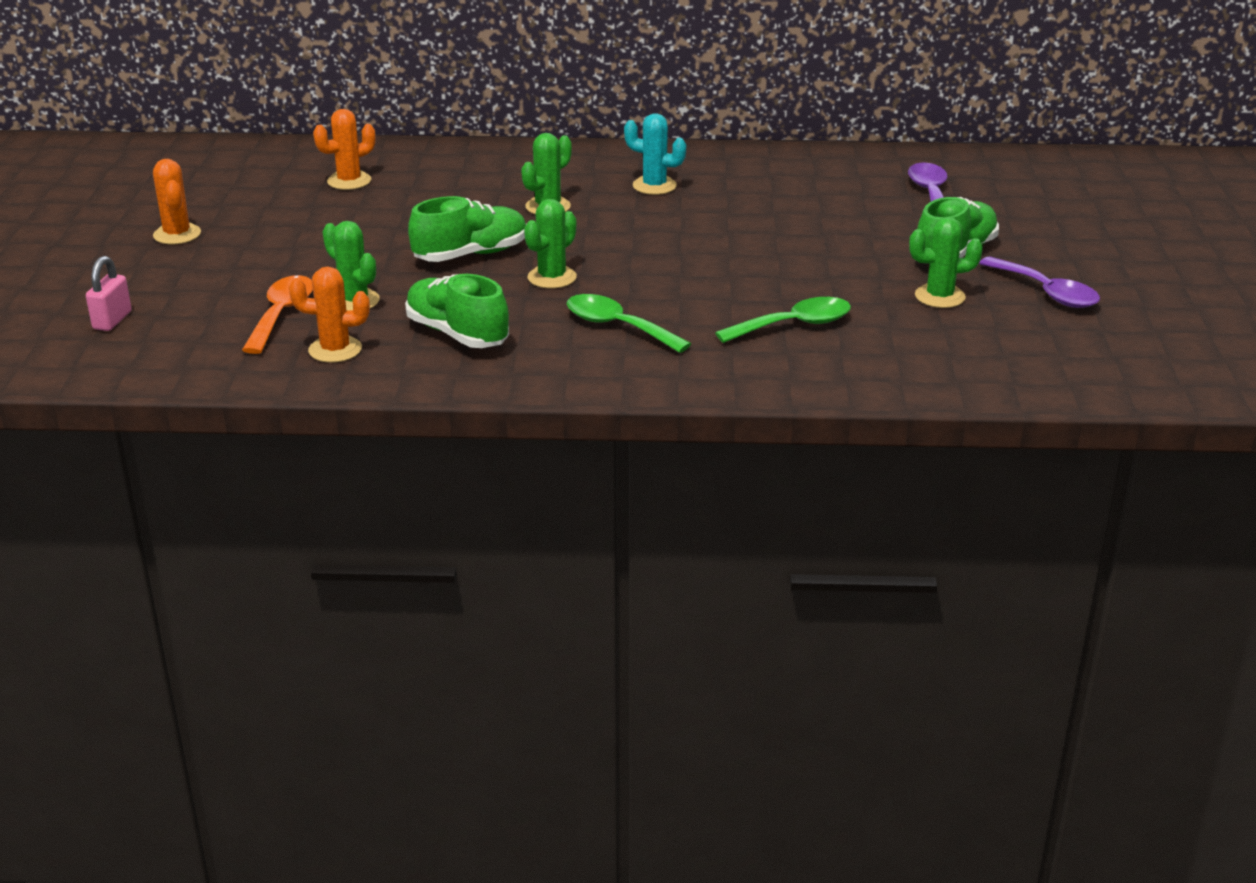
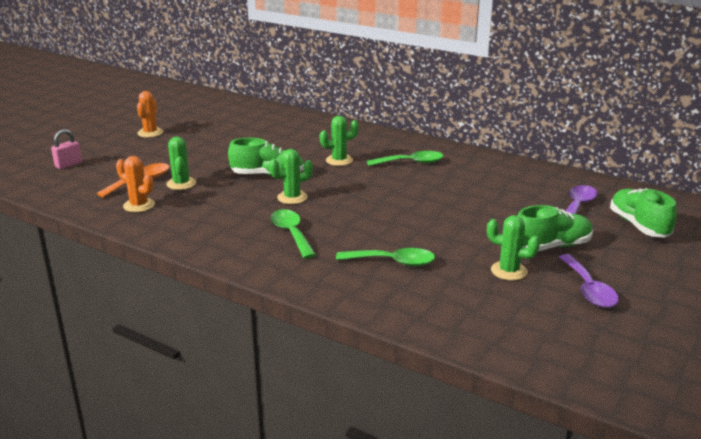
camera: 30 degrees right, 5 degrees down
(349, 181) = (259, 126): orange cactus -> none
(457, 334) = (205, 214): green shoe -> green shoe (639, 226)
(654, 186) = (411, 163): turquoise cactus -> green spoon

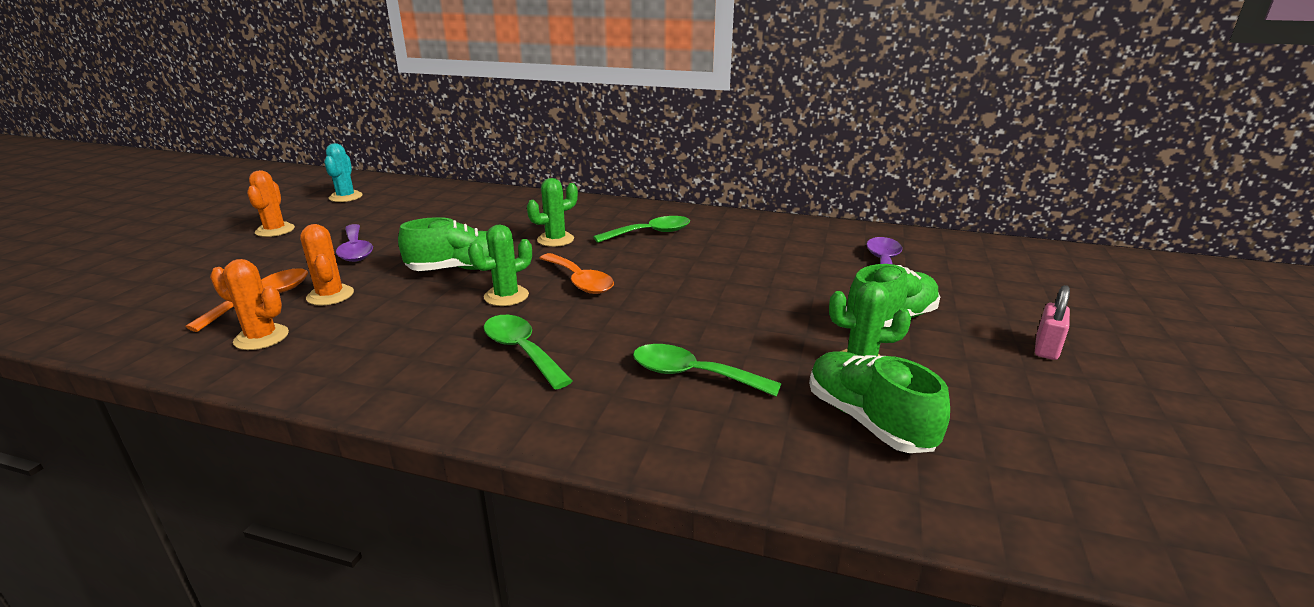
camera: 15 degrees left, 0 degrees up
(68, 165) = (139, 287): pink padlock -> pink padlock (1046, 348)
(181, 184) = (330, 295): green cactus -> orange cactus
(199, 110) = (346, 197): none -> turquoise cactus
(345, 193) = (579, 281): none -> orange spoon
(393, 262) = (692, 375): green spoon -> green spoon turned 150 degrees counterclockwise
(588, 289) = (982, 375): purple spoon -> purple spoon (355, 250)
(639, 226) = (970, 279): green shoe -> green shoe (867, 420)

